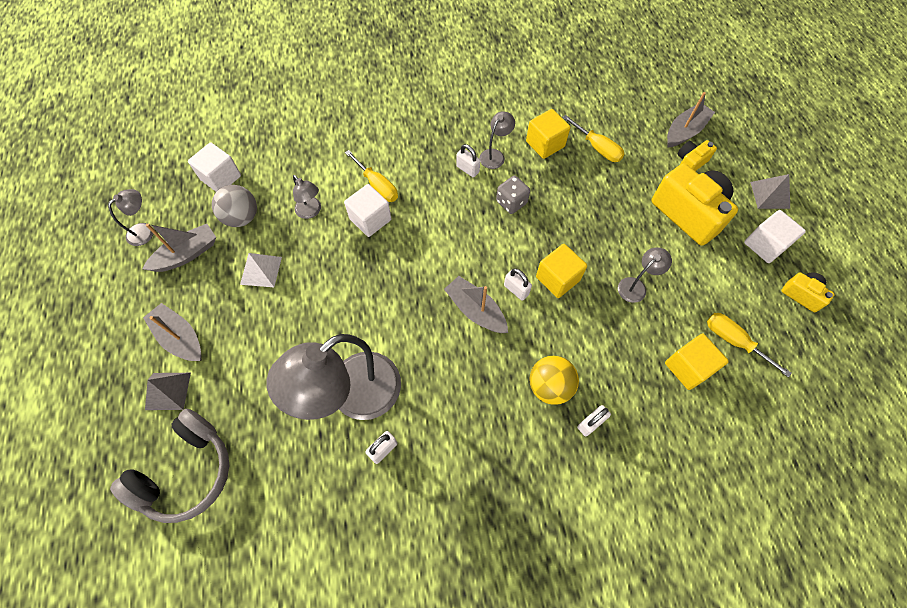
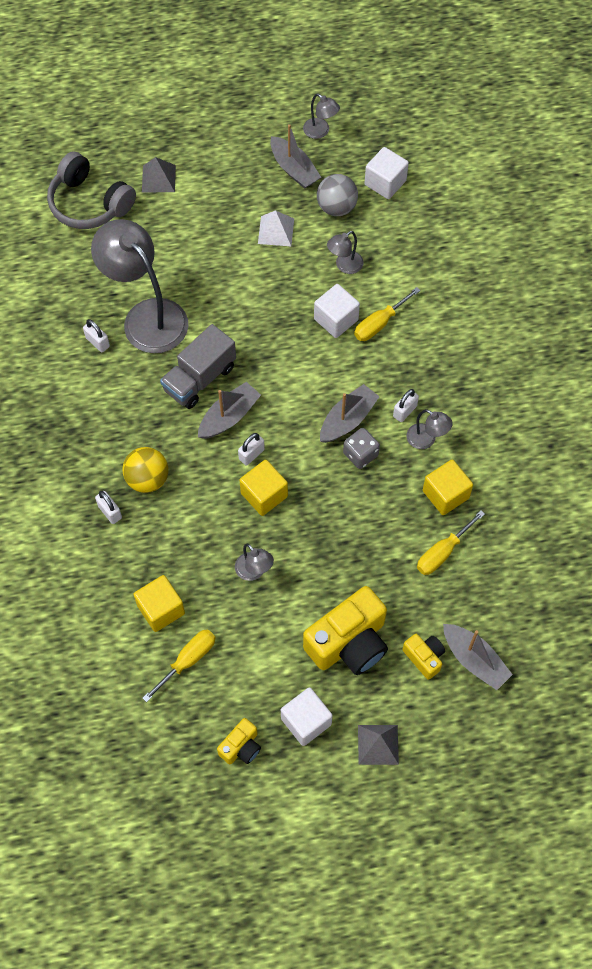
camera: 90 degrees right, 0 degrees up
(180, 338) = (207, 178): grey boat -> grey boat (347, 419)
(432, 339) = (200, 378): none -> grey truck

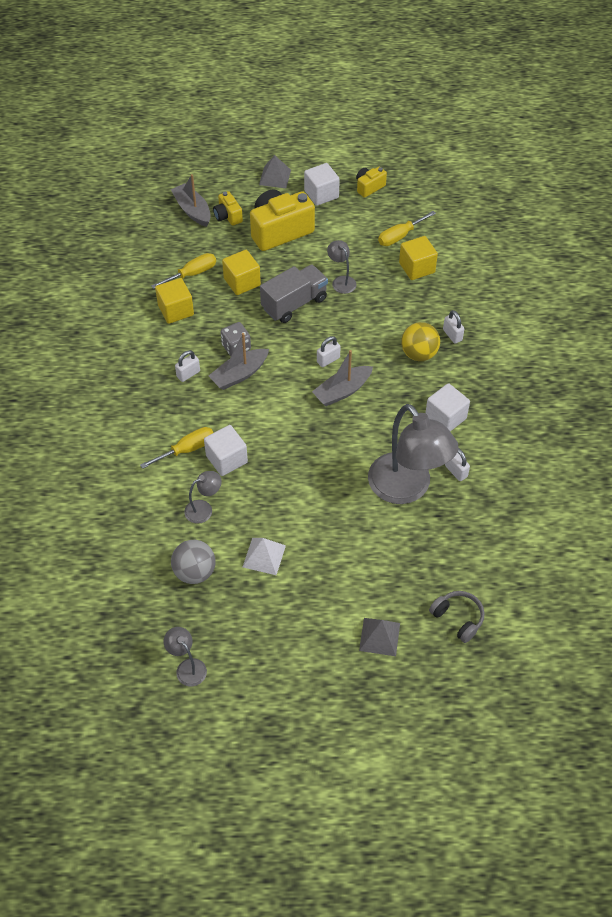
camera: 170 degrees left, 10 degrees down
(89, 203) = (458, 618): grey headphones -> grey headphones, size x0.57
(200, 378) = (363, 426): grey truck -> grey truck (294, 303)
(264, 495) = (323, 330): yellow cube -> yellow cube (242, 282)
(294, 169) = (228, 624): grey boat -> none
(385, 183) = (135, 592): white cube -> white cube (445, 417)
(426, 440) = (177, 350): grey lamp -> none

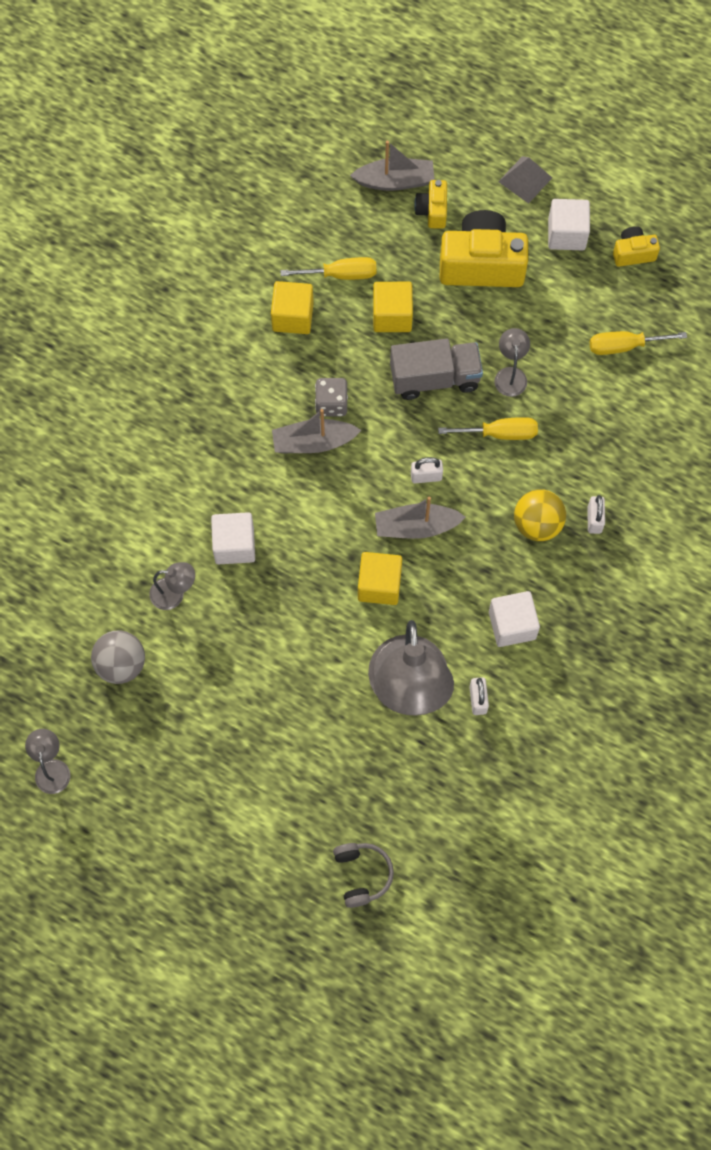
camera: 30 degrees right, 15 degrees up
(187, 449) = (199, 510): yellow screwdriver -> yellow screwdriver (500, 433)
(188, 374) = (257, 412): white padlock -> none
(192, 210) = (395, 181): grey boat -> grey boat turned 90 degrees clockwise
(264, 556) = (204, 686): white pyramid -> none
(379, 636) = (266, 847): grey pyramid -> none
(417, 268) = (614, 402): yellow cube -> yellow cube (379, 585)

